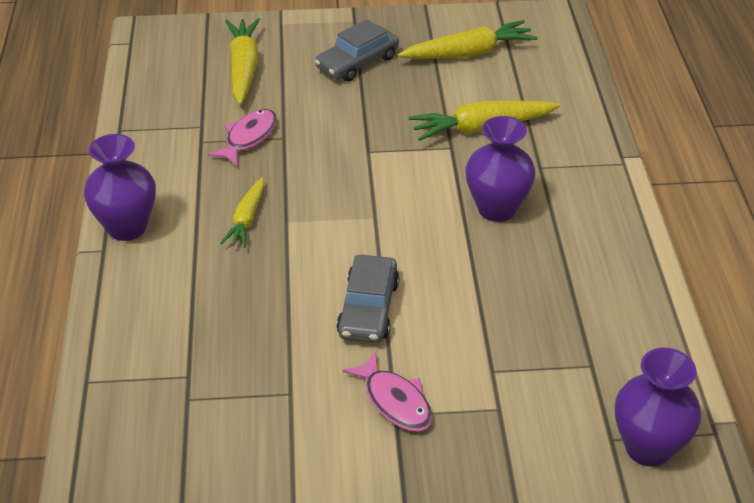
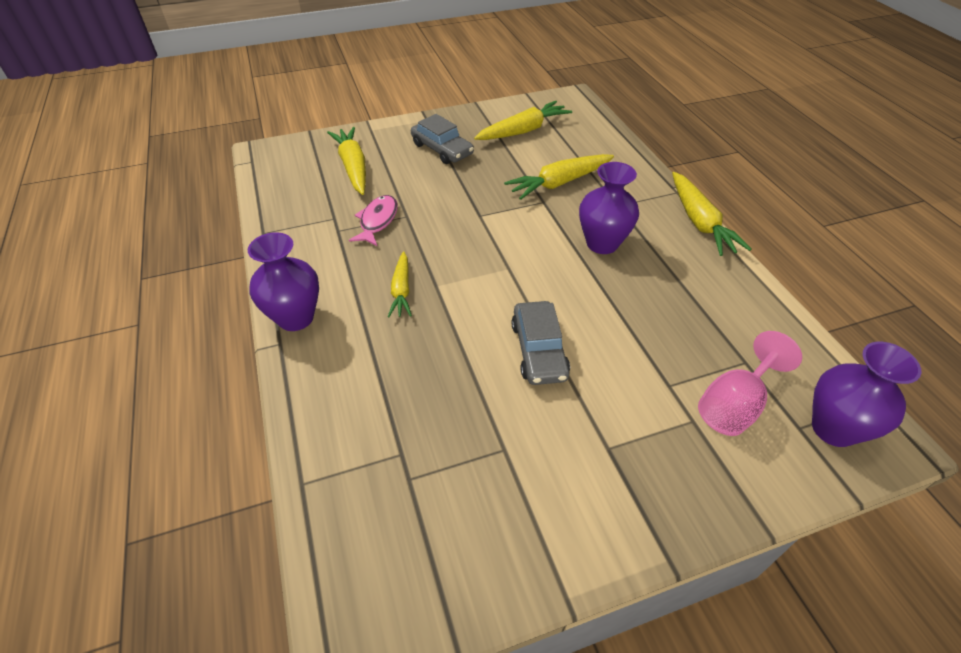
camera: 15 degrees left, 5 degrees up
(357, 62) = (442, 149): grey car -> grey car turned 75 degrees counterclockwise
(395, 401) = (602, 435): pink fish -> none
(552, 403) = (734, 405): none -> pink goblet
(630, 204) = (699, 222): none -> yellow carrot

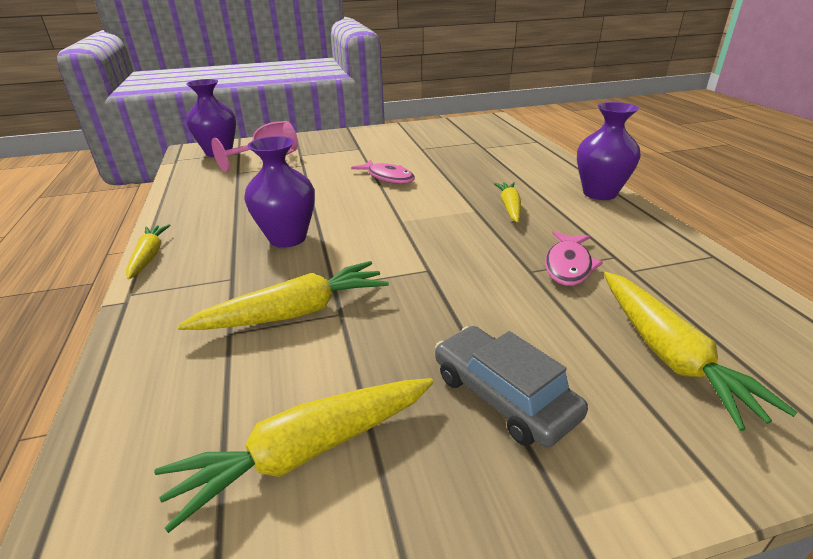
camera: 175 degrees left, 15 degrees down
(538, 350) = (388, 177): grey car -> pink fish
(699, 222) = (149, 256): yellow carrot -> yellow carrot, size x0.62

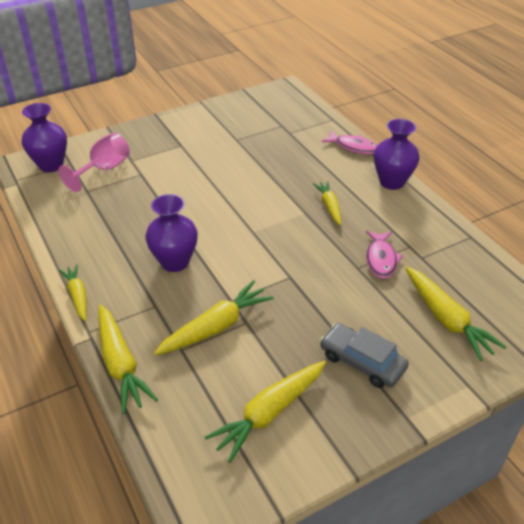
camera: 15 degrees left, 10 degrees up
(135, 338) = (120, 364): none -> yellow carrot
(388, 177) = (223, 182): pink fish -> pink fish (354, 147)

